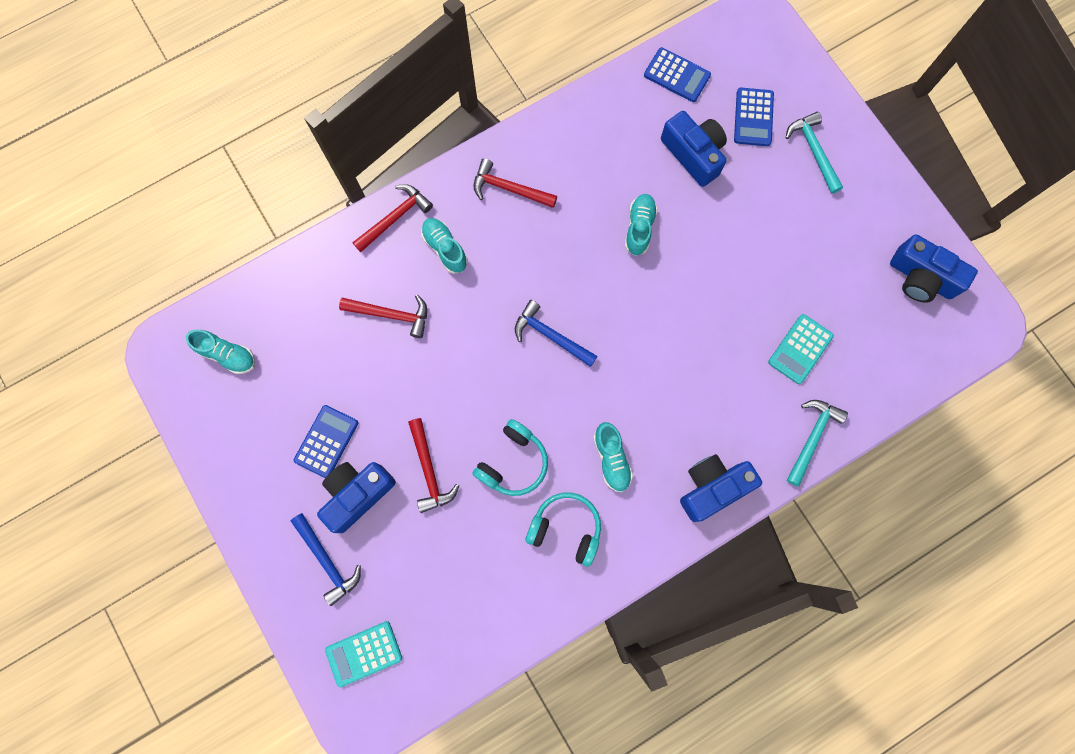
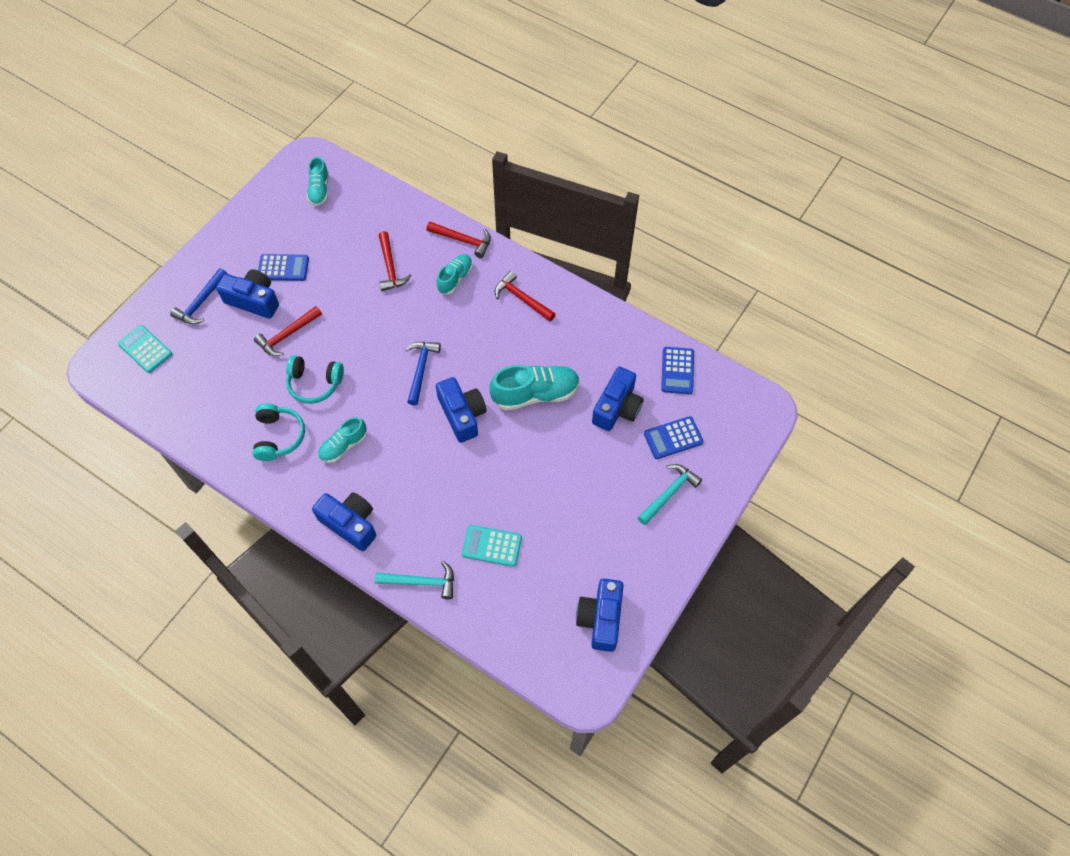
camera: 65 degrees right, 15 degrees down
(509, 189) = (522, 298): red hammer -> red hammer turned 45 degrees counterclockwise
(630, 315) = (462, 415): none -> blue camera
(639, 228) = (535, 394): turquoise shoe -> turquoise shoe, size x1.65

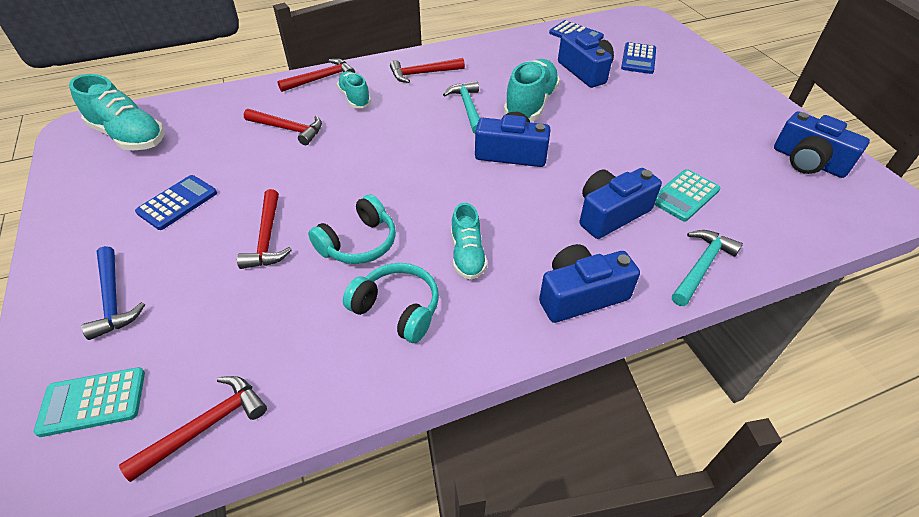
camera: 55 degrees left, 15 degrees down
(161, 404) = (206, 426): none -> red hammer
(253, 300) = (182, 246): blue camera -> blue camera (611, 214)
(319, 190) = (129, 136): turquoise shoe -> turquoise shoe, size x1.65
(421, 369) = (430, 158): blue hammer -> none
(669, 493) = (692, 80): turquoise hammer -> turquoise hammer (467, 108)

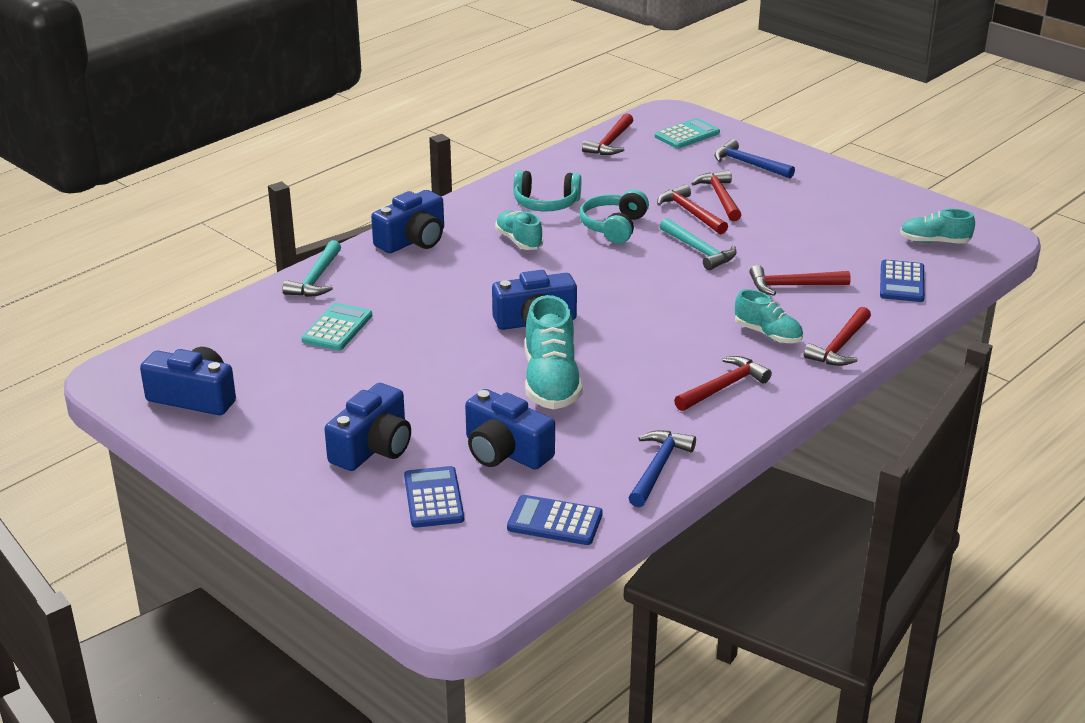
camera: 155 degrees right, 15 degrees down
(129, 136) = (934, 242): turquoise shoe -> turquoise shoe, size x0.60
(177, 203) = (797, 213): blue calculator -> blue calculator (902, 282)
(213, 251) = (720, 197): none -> red hammer
(467, 108) = (624, 358): turquoise hammer -> turquoise hammer (699, 251)
(503, 44) = (658, 468): none -> blue hammer
(611, 214) = (407, 296): blue camera -> blue camera (373, 447)

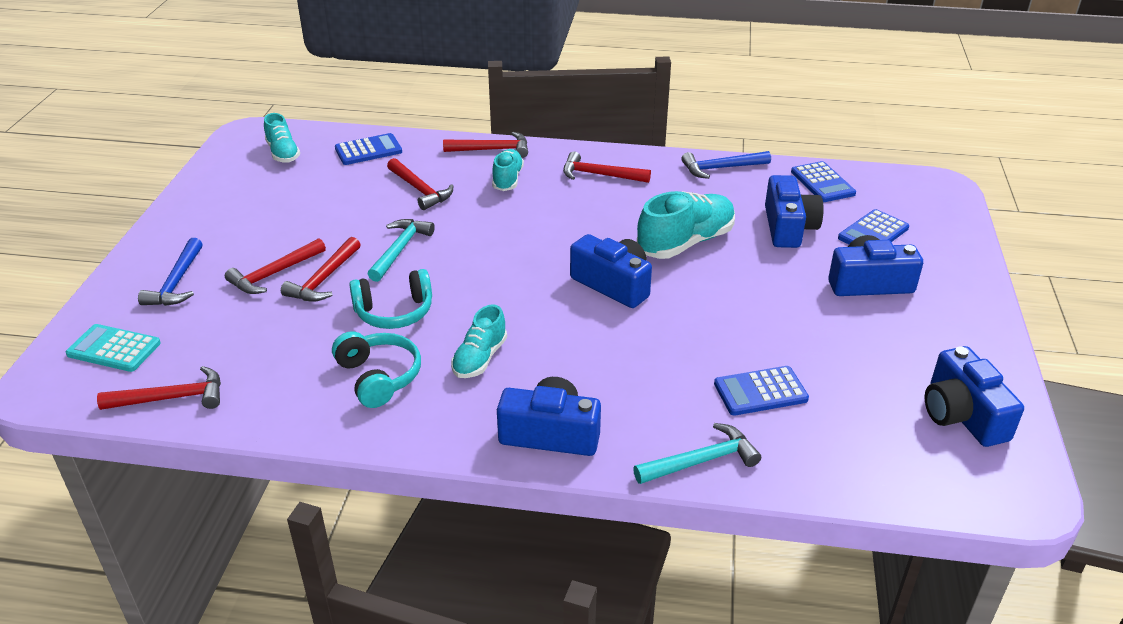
camera: 125 degrees left, 5 degrees up
(337, 328) = (760, 392): turquoise calculator -> blue calculator

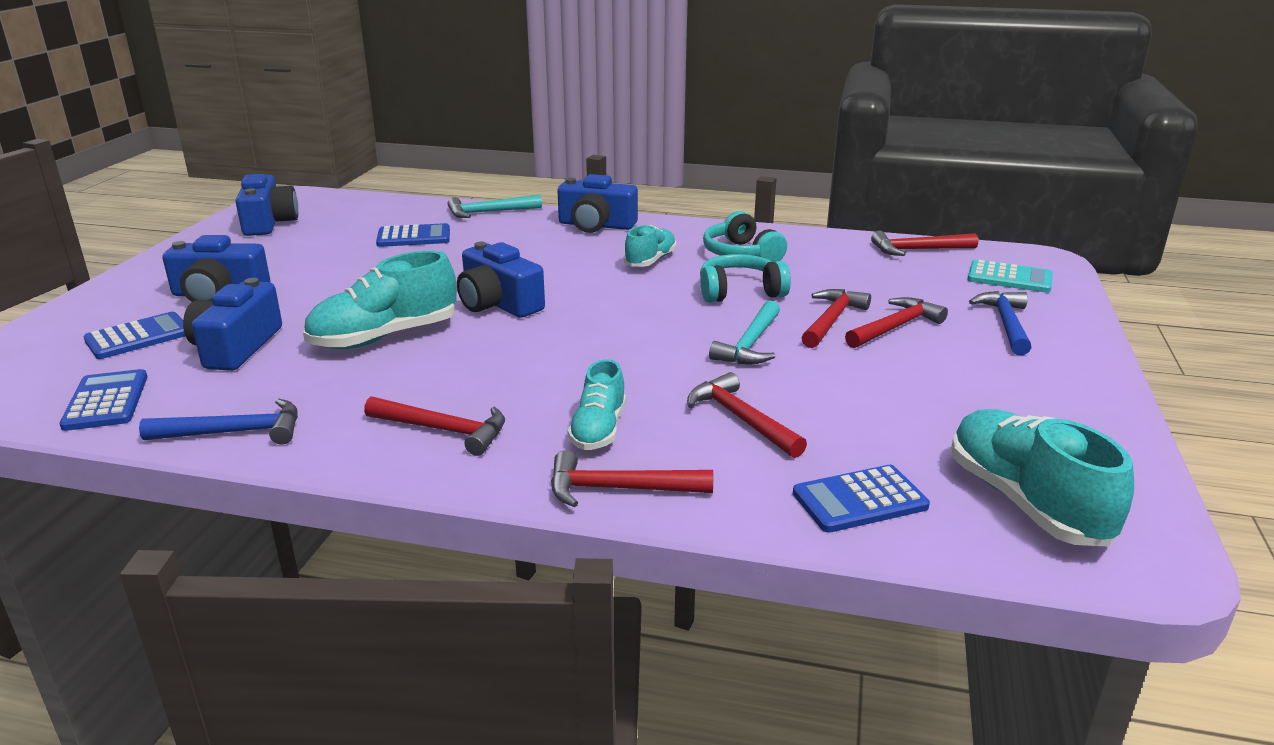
camera: 175 degrees left, 10 degrees down
(283, 153) = (1025, 502): turquoise shoe -> turquoise shoe, size x1.65

